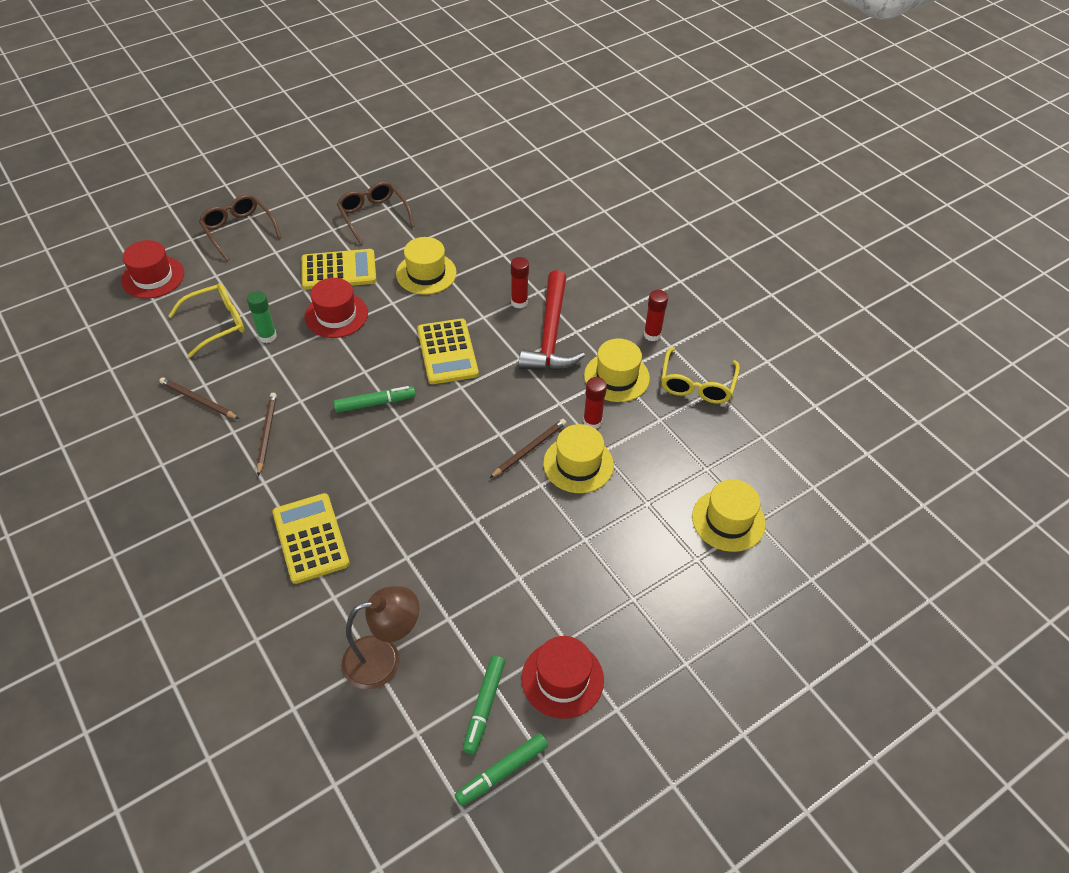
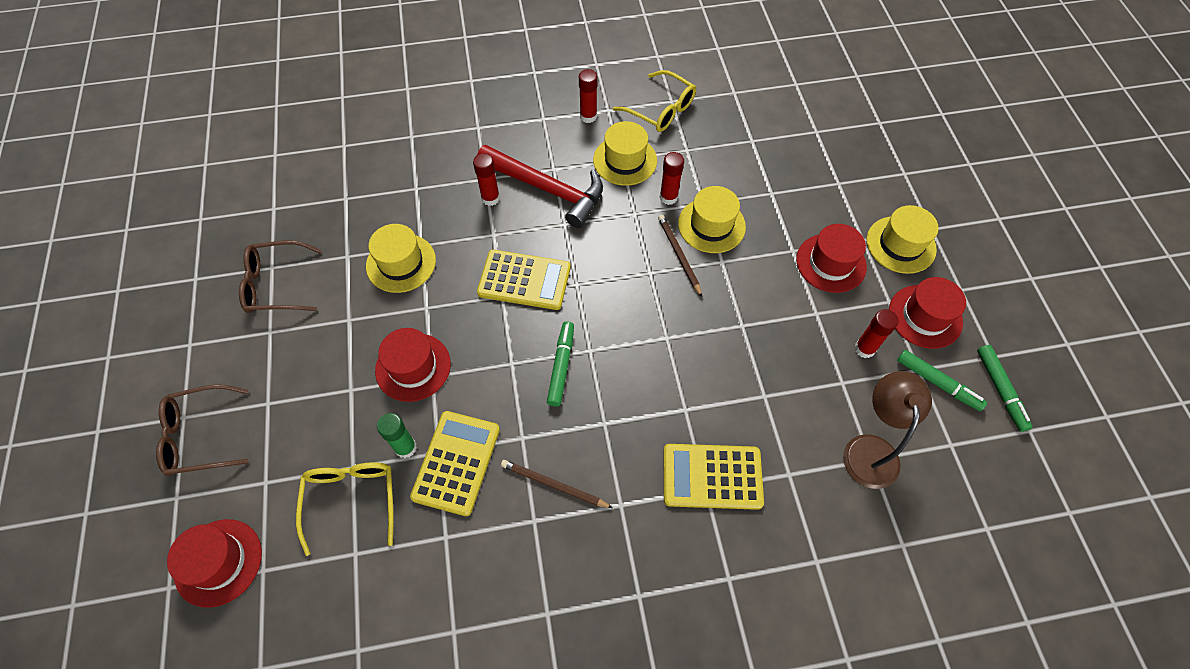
camera: 65 degrees left, 10 degrees up
(198, 400) = (467, 550): brown pencil -> none
(339, 270) = (343, 344): yellow calculator -> yellow calculator (456, 462)
(495, 629) = (864, 349): none -> red glue stick
(586, 576) = (831, 263): none -> red hat
(728, 520) = (809, 148): yellow hat -> yellow hat (900, 244)

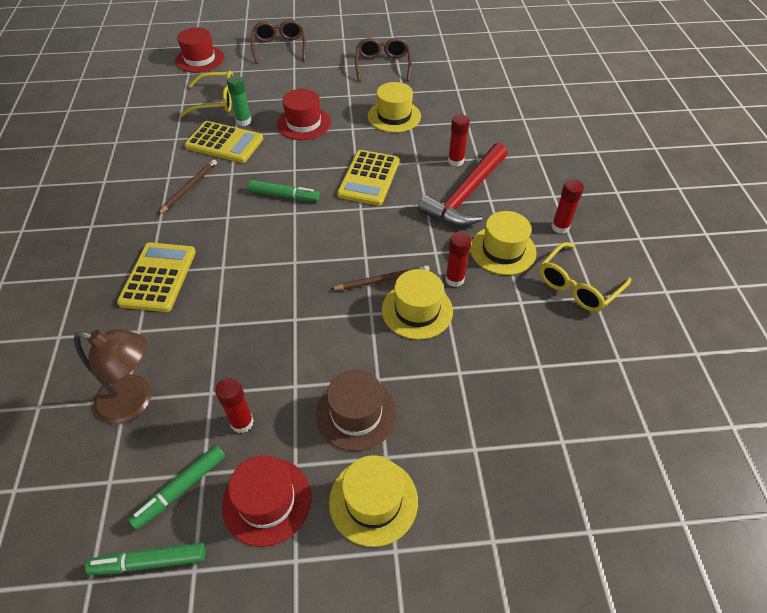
camera: 95 degrees right, 10 degrees down
(831, 263) = (356, 413): red hat -> brown hat

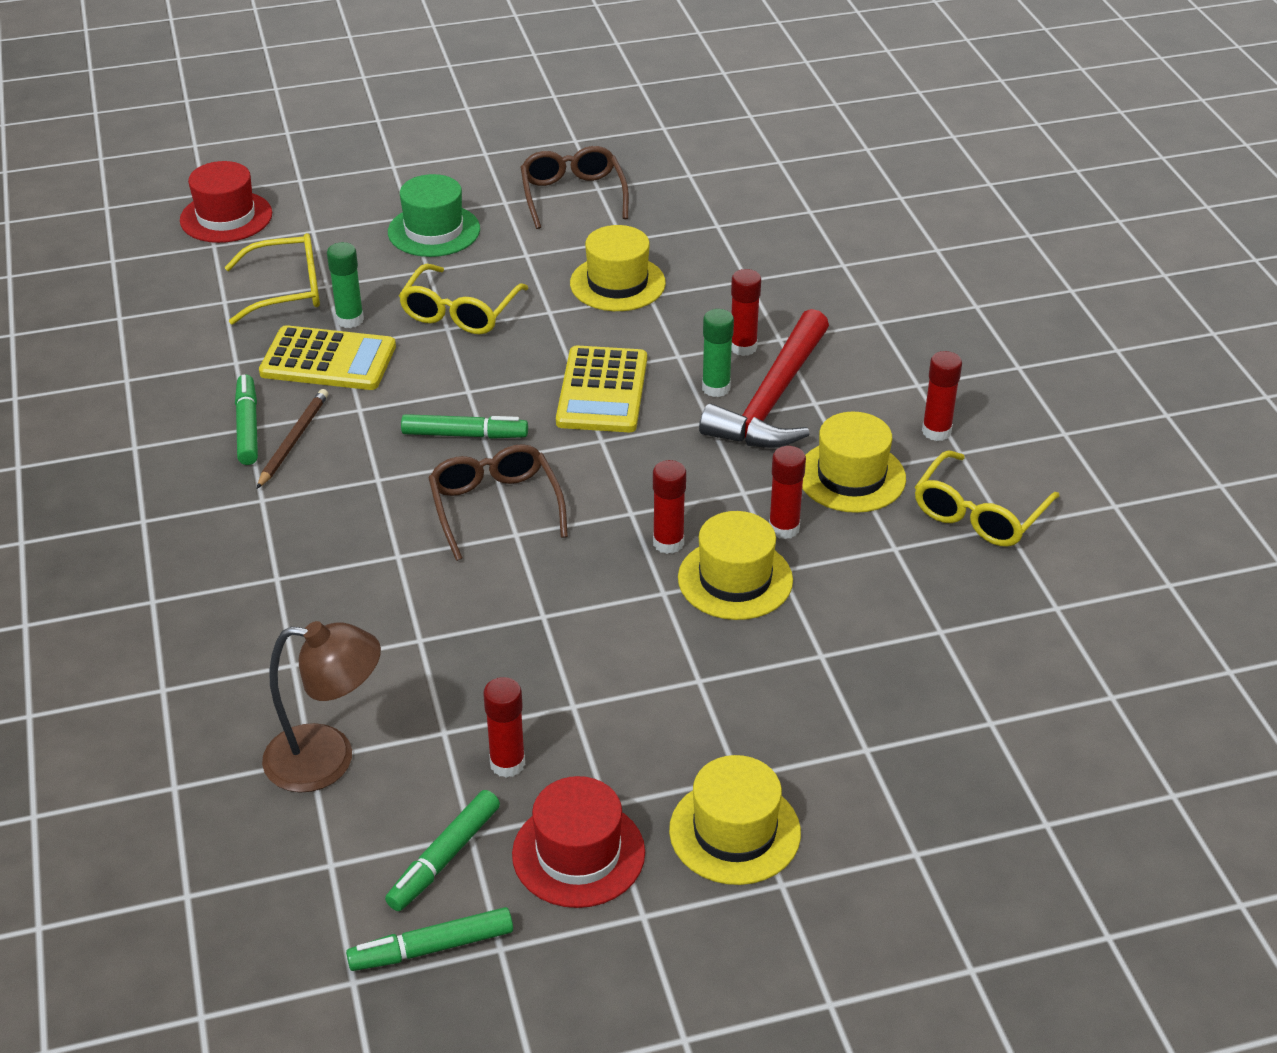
camera: 10 degrees left, 10 degrees down
(158, 277) = (295, 584): yellow calculator -> none
(168, 176) = (247, 427): none -> green marker
(279, 47) = (370, 181): brown glasses -> brown glasses (495, 507)
(304, 77) = (434, 231): none -> green hat
(304, 123) = (460, 312): red hat -> yellow glasses
(356, 413) = (678, 729): brown hat -> none
(382, 280) = (668, 543): brown pencil -> red glue stick
(434, 184) = (716, 388): none -> green glue stick

